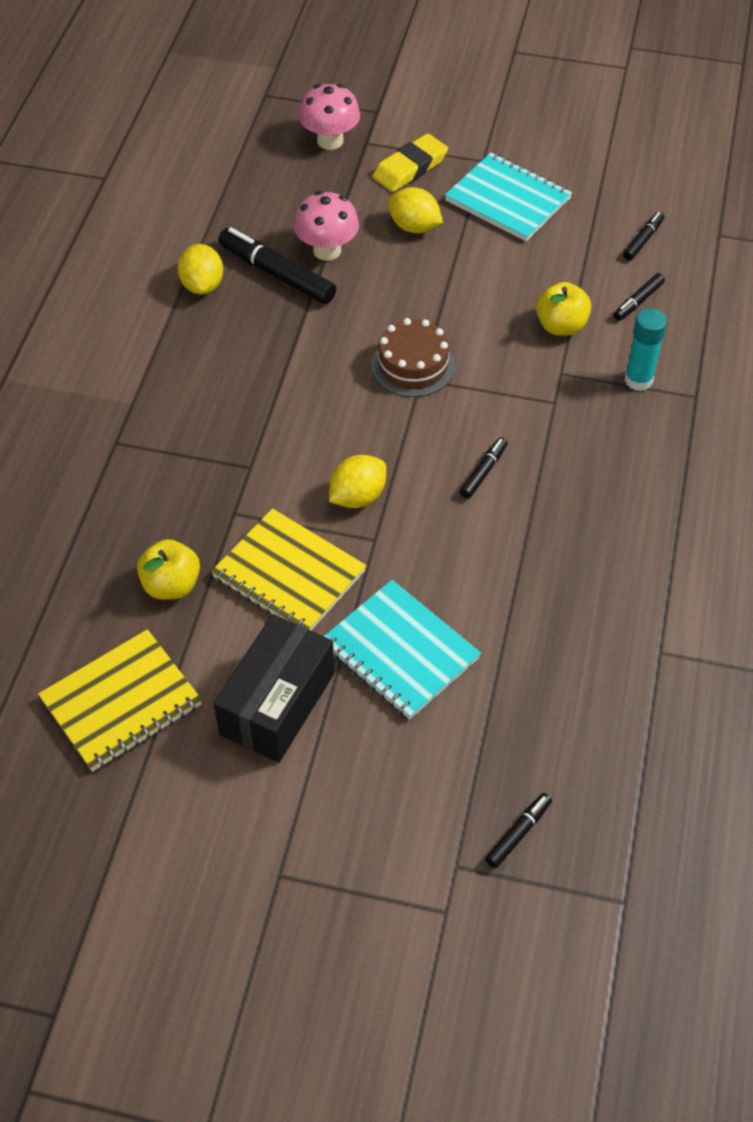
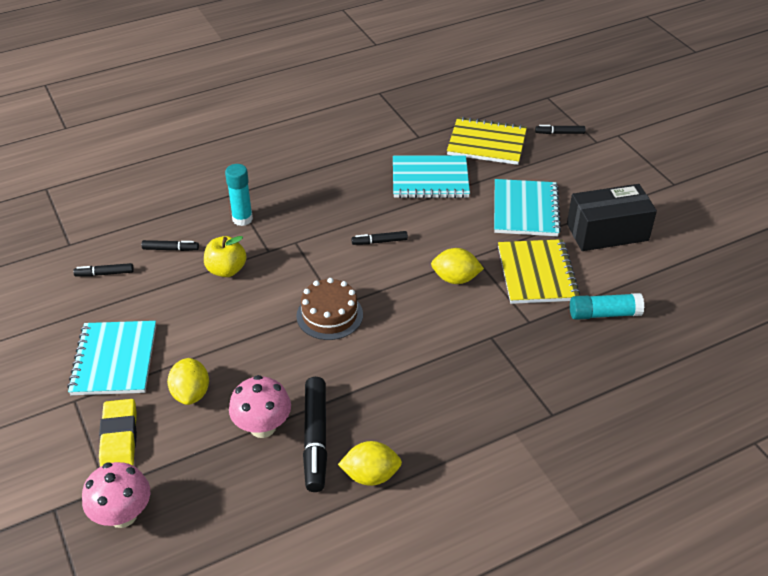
camera: 130 degrees left, 10 degrees down
(121, 702) = (685, 285): yellow notebook -> yellow notebook (487, 143)
(171, 585) = (604, 314): yellow apple -> turquoise glue stick
(202, 285) = (371, 475): yellow lemon -> yellow lemon turned 45 degrees clockwise
(410, 168) = (119, 438): yellow eraser -> yellow eraser turned 75 degrees clockwise
(553, 597) = (430, 179): none -> turquoise notebook

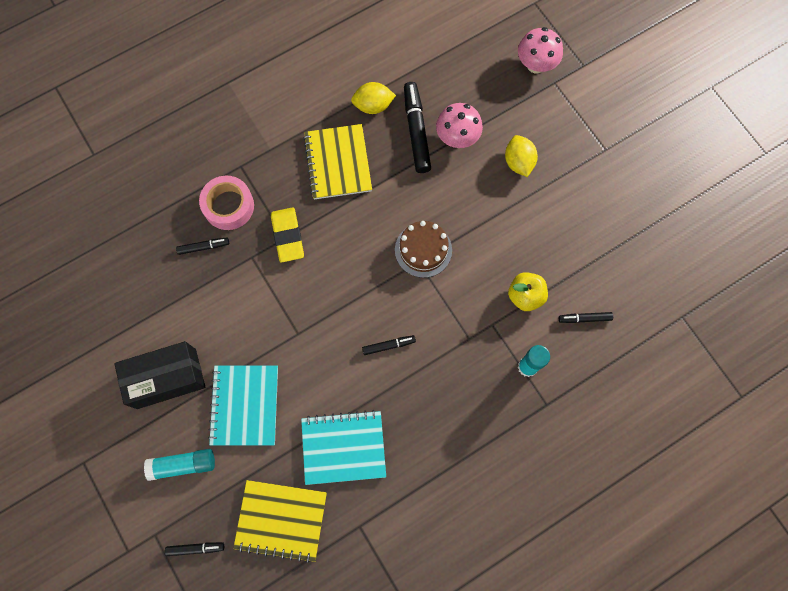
camera: 175 degrees right, 30 degrees up
(105, 274) = (634, 282): black marker -> black marker (203, 247)
(114, 360) = (589, 188): turquoise notebook -> none
(119, 438) = (559, 120): yellow eraser -> yellow eraser (287, 236)
(455, 279) = (315, 302): yellow lemon -> none
(536, 273) = (240, 315): yellow notebook -> yellow notebook (338, 163)
(562, 372) = (228, 206): none -> pink tape
(604, 314) = (186, 271): turquoise glue stick -> turquoise glue stick (183, 465)

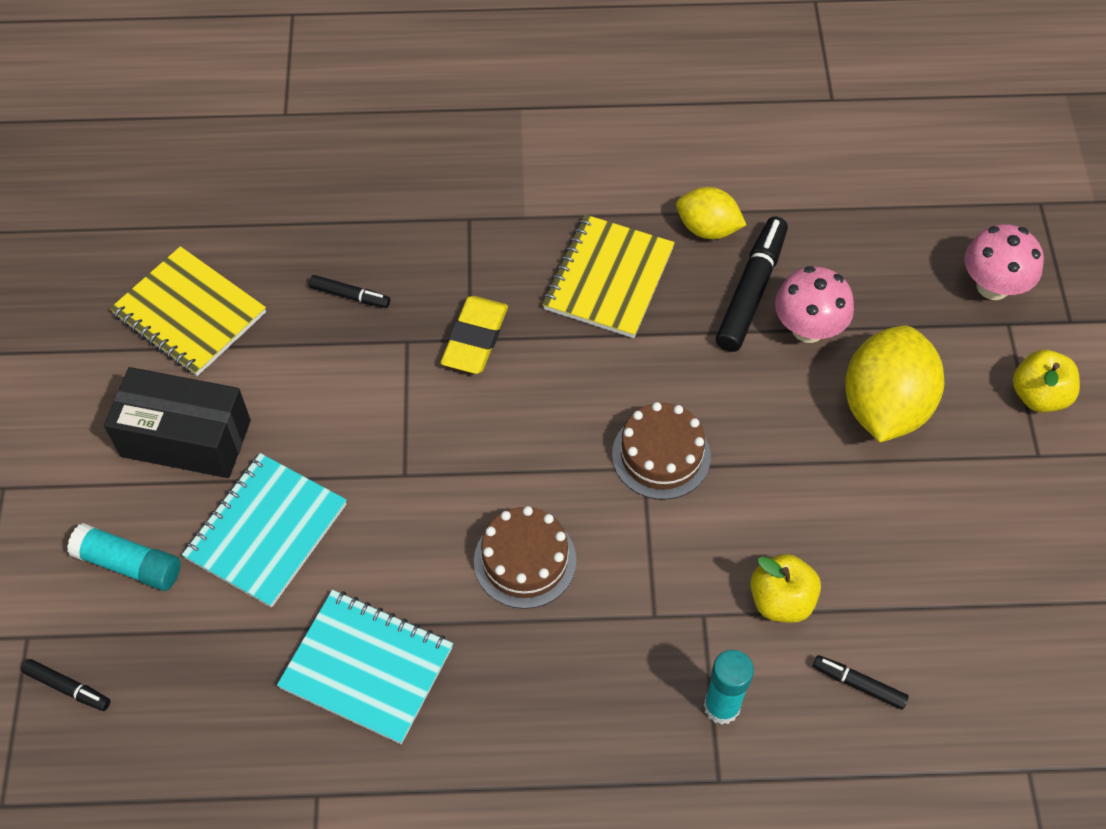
camera: 30 degrees right, 15 degrees down
(228, 206) = (419, 261): pink tape -> none
(281, 520) = (211, 719): yellow notebook -> yellow notebook (189, 314)
(388, 345) = (525, 560): black marker -> brown cake
(518, 162) = (884, 406): yellow lemon -> yellow lemon, size x1.73
(589, 116) = (1038, 395): none -> yellow apple

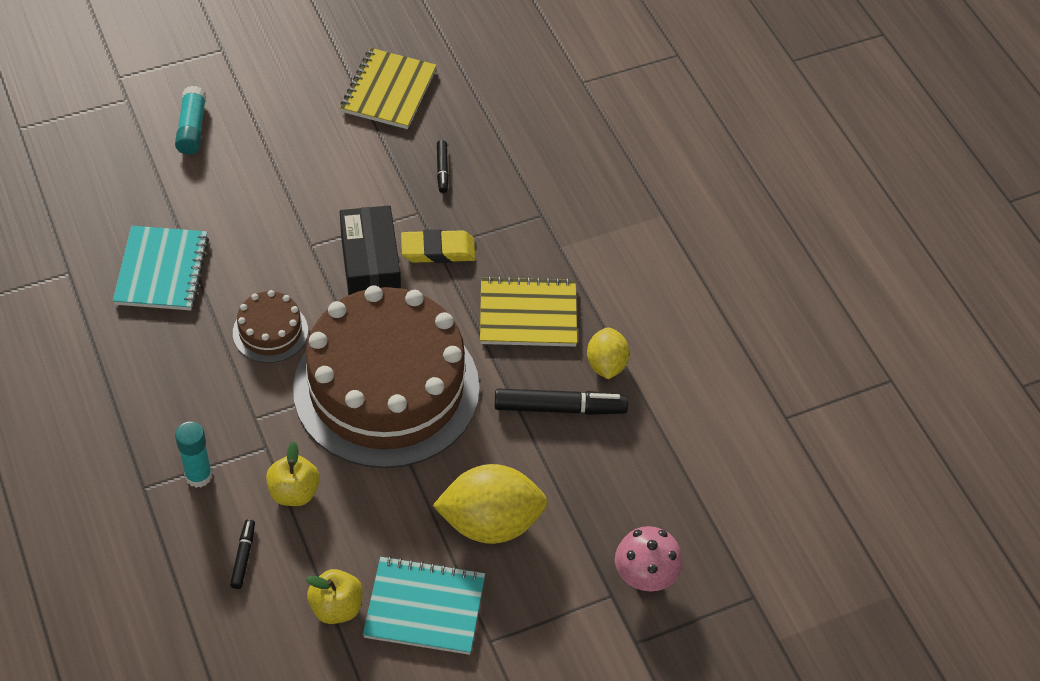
camera: 65 degrees right, 5 degrees down
(68, 687) = (100, 130): black marker -> none
(186, 438) = (293, 123): black box -> black box (371, 270)
(266, 531) = (240, 187): turquoise notebook -> turquoise notebook (424, 607)
(661, 455) = (386, 388): brown cake -> brown cake, size x2.43
(808, 328) = (541, 454): pink mushroom -> none
(1038, 395) = (548, 631): yellow apple -> yellow apple (336, 607)

